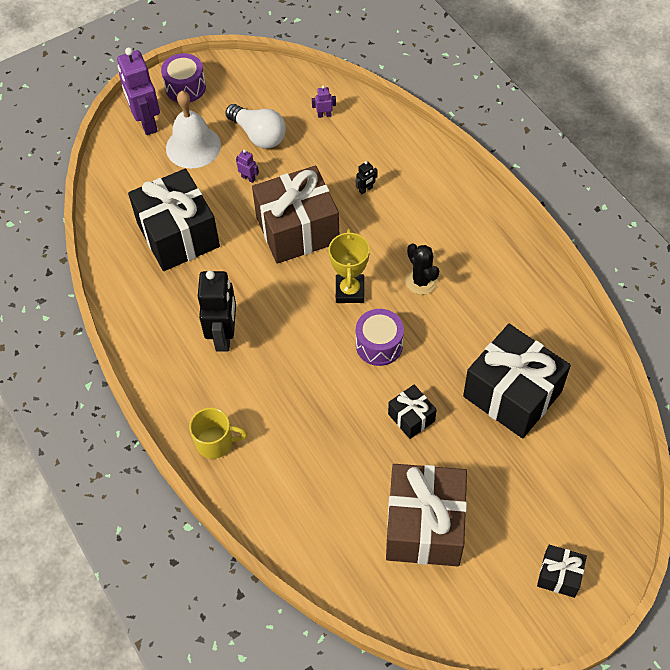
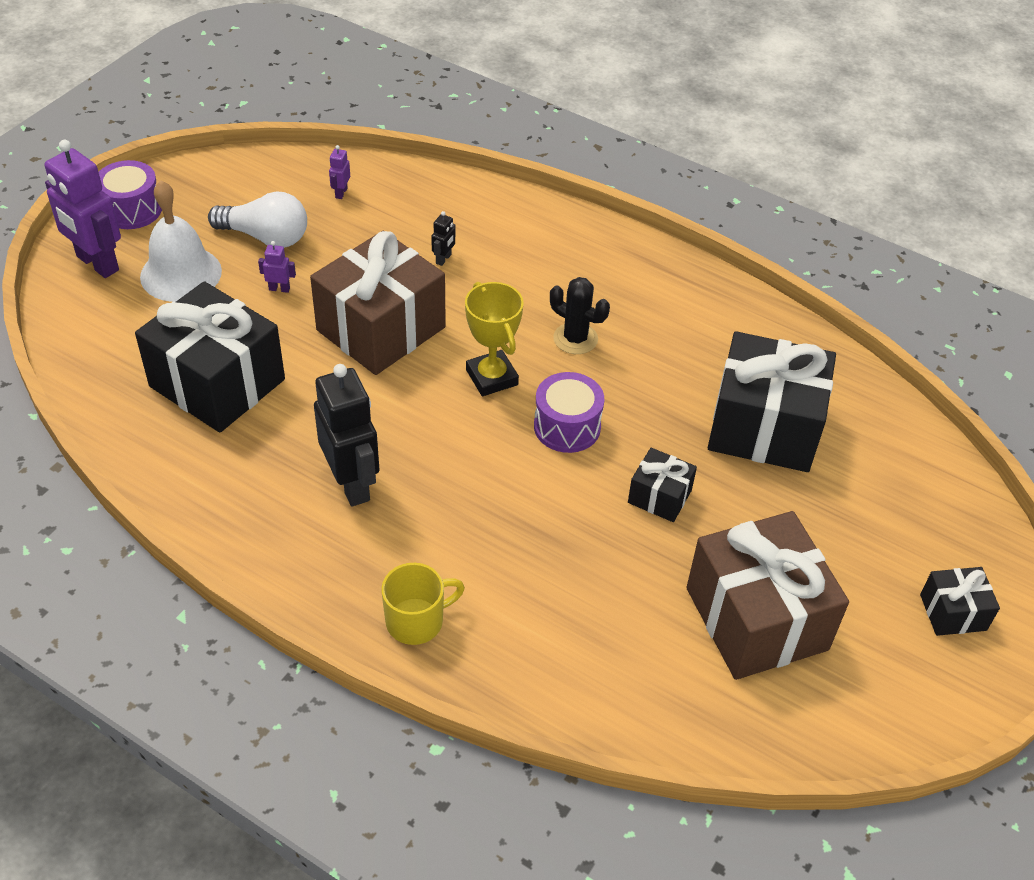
camera: 30 degrees left, 10 degrees down
(324, 115) = (341, 193): purple robot -> purple robot turned 45 degrees counterclockwise

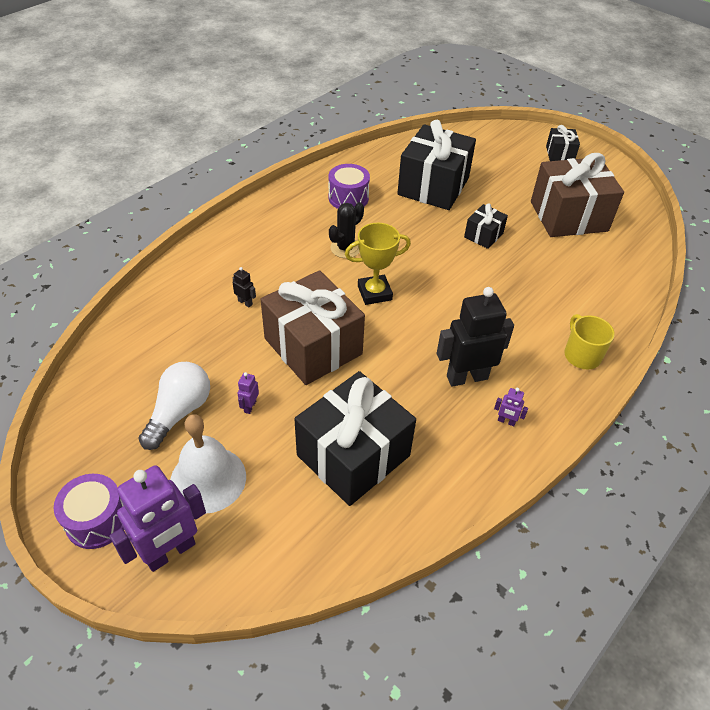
camera: 80 degrees left, 0 degrees up
(341, 193) = (140, 356): purple robot -> purple robot (506, 421)
(567, 426) = (424, 264): purple drum -> purple drum (348, 198)

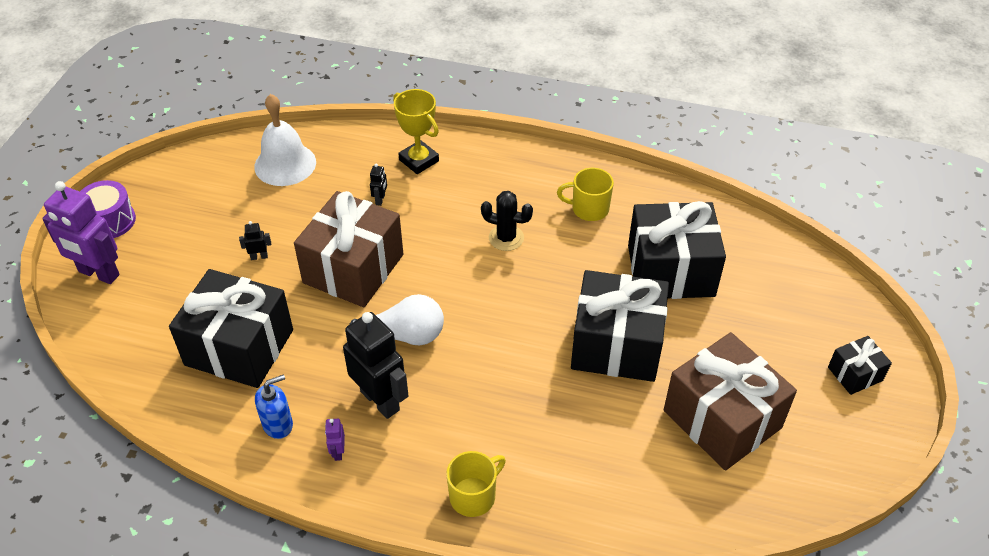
camera: 65 degrees right, 0 degrees up
(179, 412) = (231, 217): white light bulb -> white light bulb (403, 335)
(208, 479) = (173, 264): white bell -> white bell (285, 164)
(250, 406) = (259, 256): purple robot -> black robot
(348, 198) = (589, 209): purple drum -> yellow mug
(374, 293) = (455, 285): yellow trophy -> yellow trophy (419, 160)
(458, 453) = (278, 424): none -> blue soap dispenser
(483, 235) = (616, 345): black gift -> black gift, size x2.10

